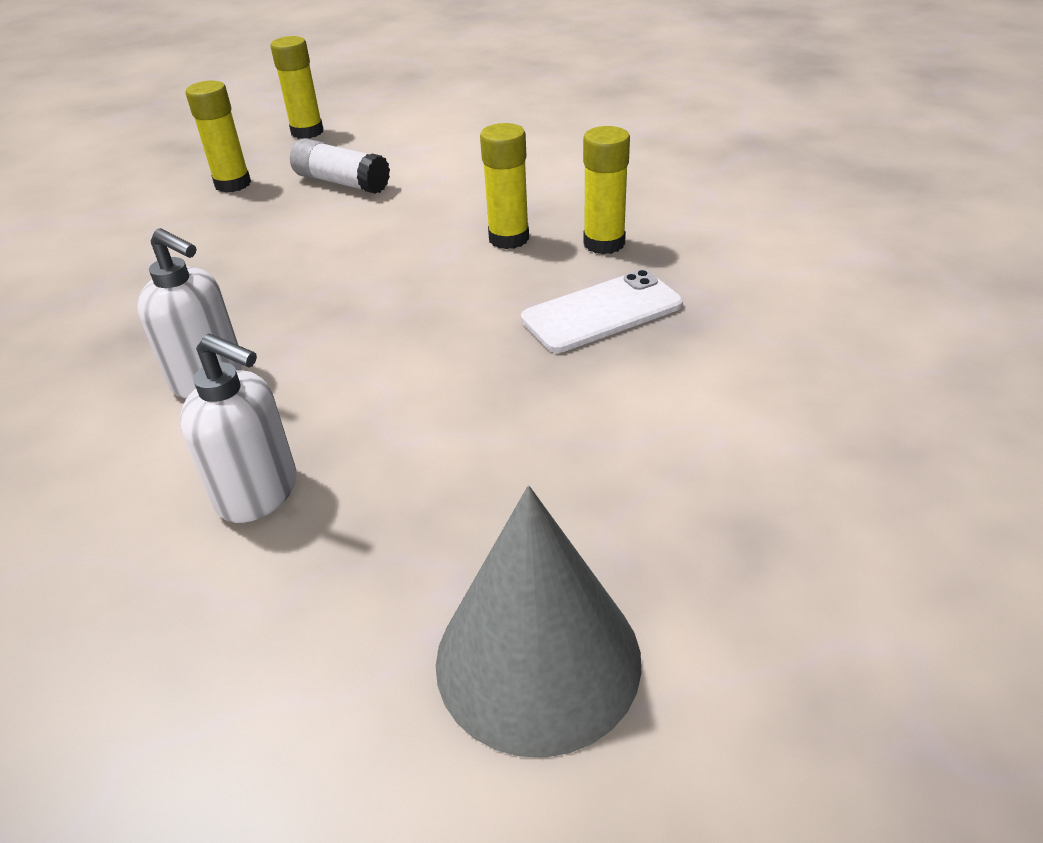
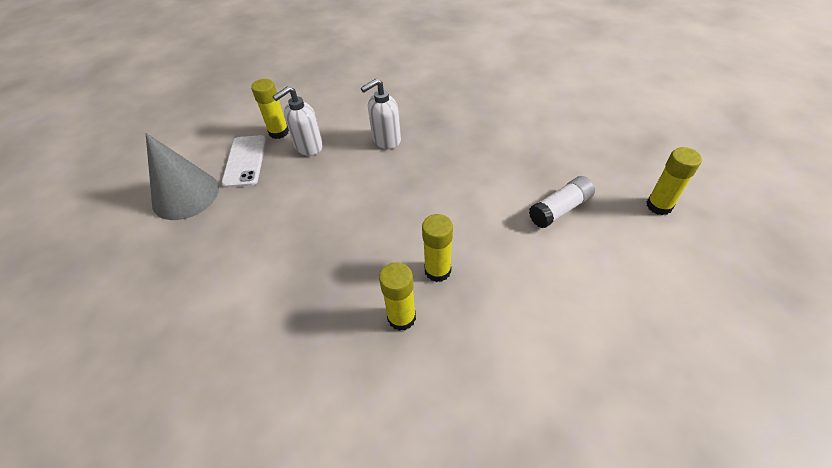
camera: 115 degrees right, 10 degrees up
(233, 184) = (580, 162): yellow glue stick -> yellow glue stick (279, 132)
(601, 312) = (334, 284): white phone -> white phone (245, 161)

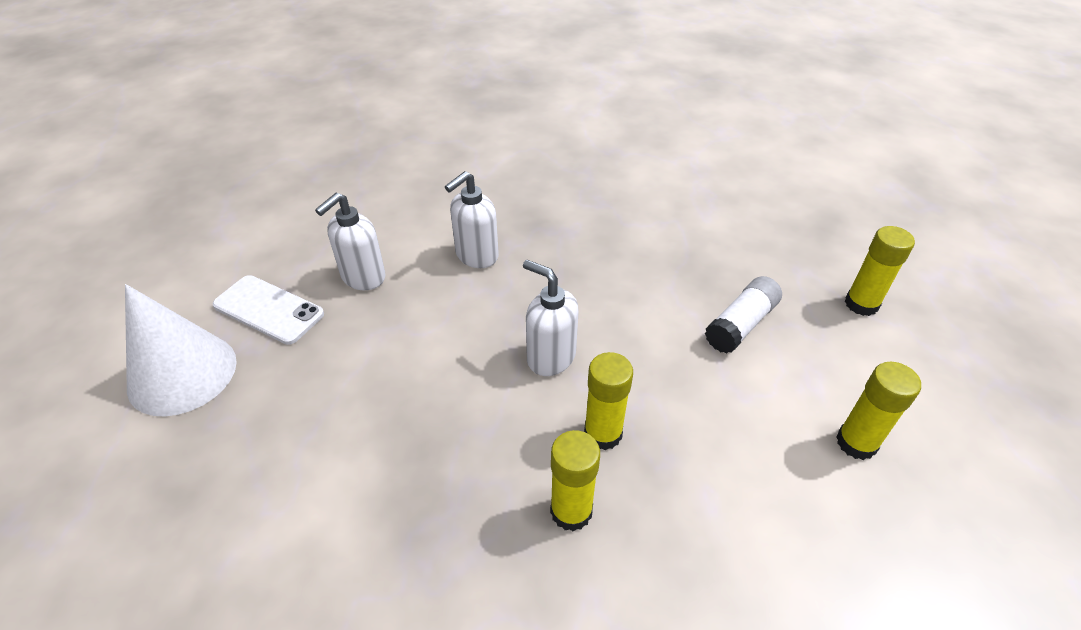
camera: 15 degrees left, 5 degrees down
(185, 195) = (182, 373): grey cone -> white cone
(245, 161) = (269, 309): white phone -> white phone turned 45 degrees counterclockwise
(279, 132) = (311, 261): yellow glue stick -> yellow glue stick (856, 443)
(417, 215) = (550, 357): none -> white soap dispenser

